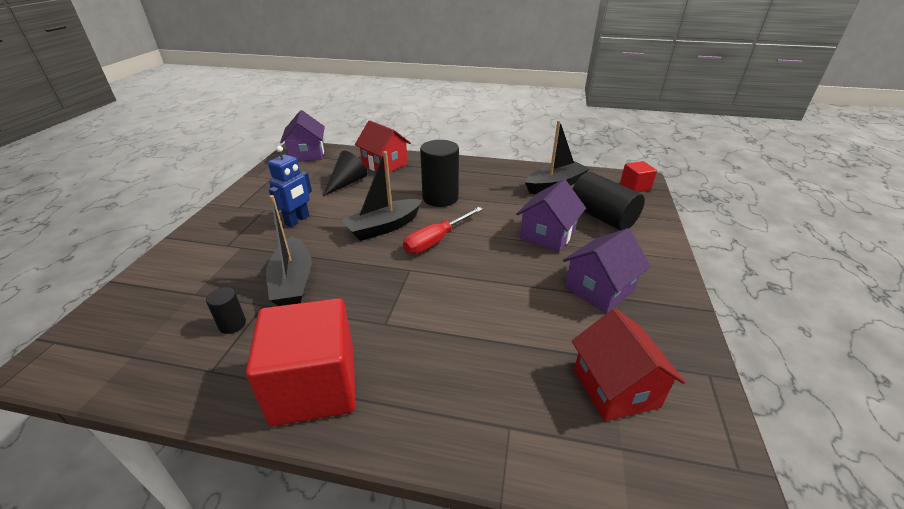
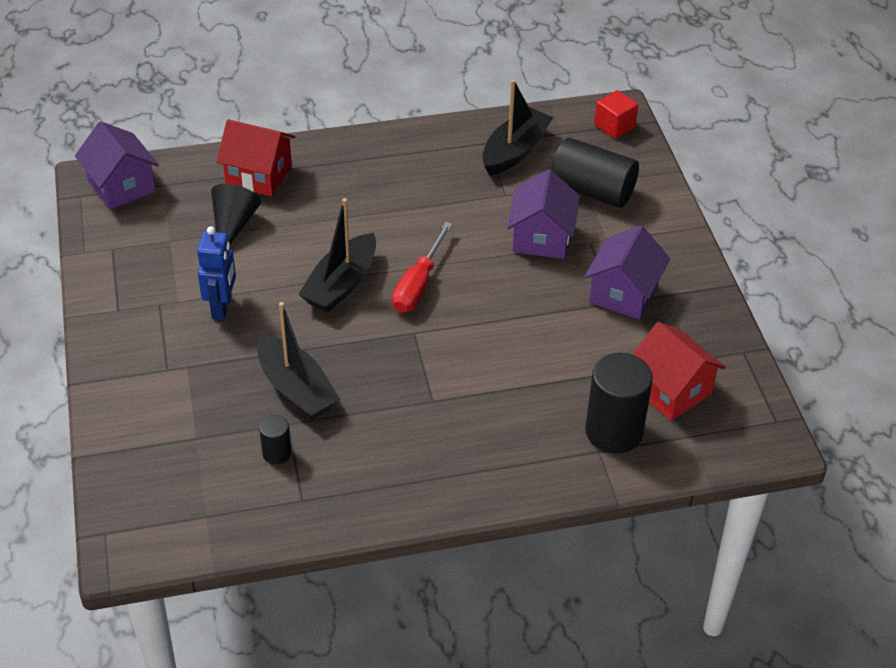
camera: 25 degrees left, 10 degrees up
(314, 386) = (412, 478): red cube -> none
(440, 198) = (380, 216): black cylinder -> black cylinder (613, 431)

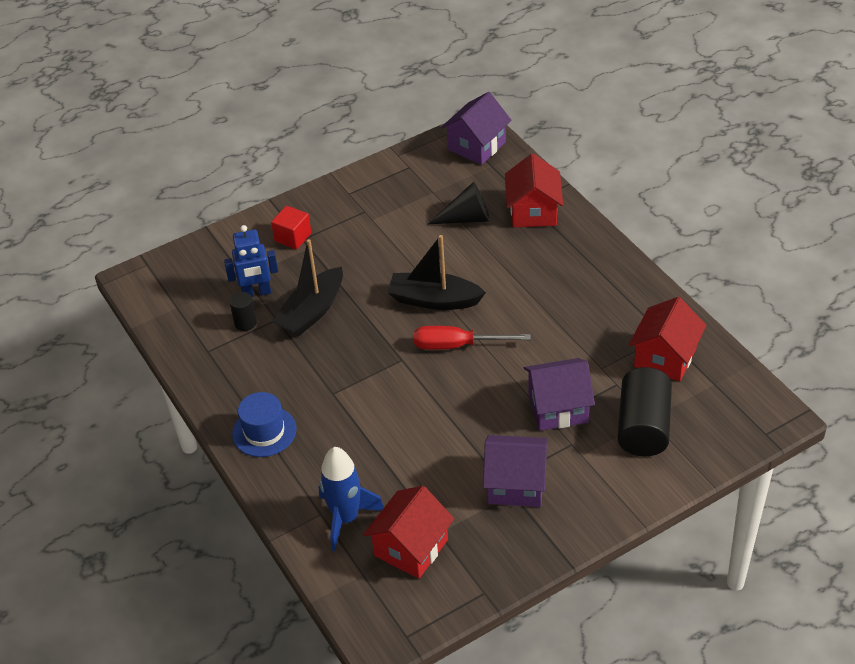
camera: 75 degrees right, 0 degrees up
(222, 307) = (376, 244): blue robot -> blue robot (256, 293)
(460, 473) = (264, 431): none -> blue hat
(515, 151) = (665, 357): black boat -> red house
(613, 431) = (346, 518): black cylinder -> blue rocket
(614, 126) = (750, 419): red cube -> red cube (293, 237)

